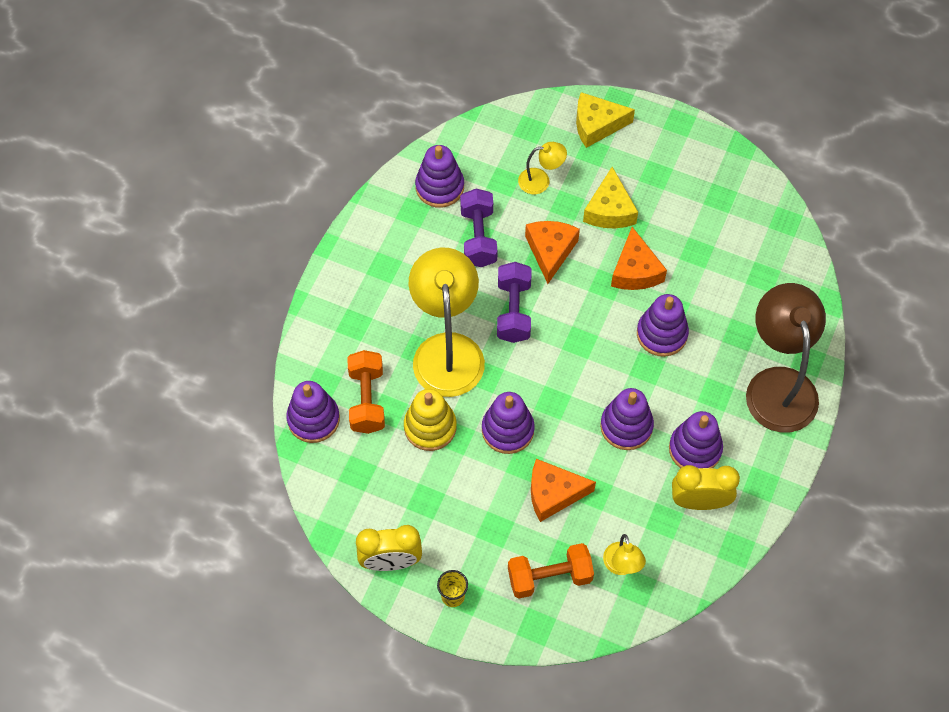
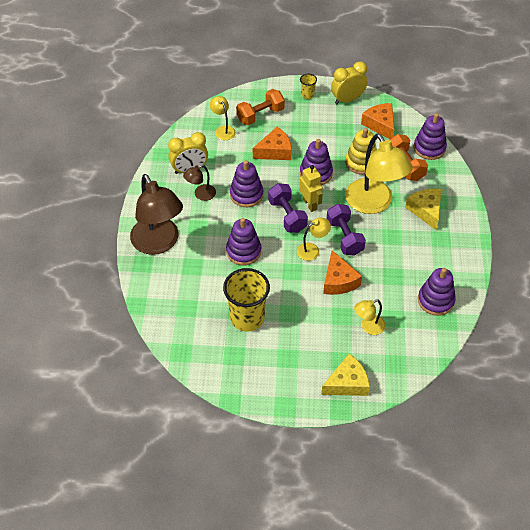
camera: 160 degrees right, 10 degrees down
(478, 237) = (391, 275): purple dumbbell -> purple dumbbell (287, 216)
(539, 379) = (310, 204): none -> yellow robot
(566, 306) = (312, 250): none -> yellow lamp
(609, 210) = (310, 321): yellow cheese -> yellow cheese (425, 210)
(635, 270) = (276, 285): orange cheese -> orange cheese (380, 125)
(688, 239) = (247, 318): none -> yellow cup
(695, 449) = (201, 194): purple stacking toy -> brown lamp

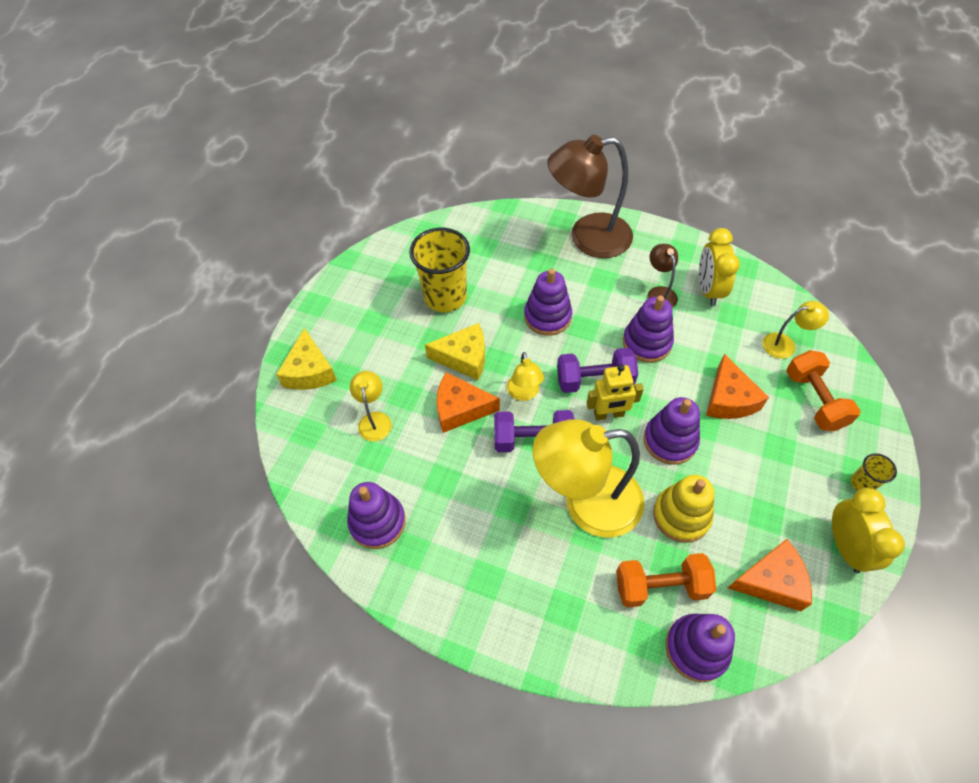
camera: 110 degrees right, 5 degrees up
(425, 210) = (550, 579): yellow cheese -> yellow cheese (464, 357)

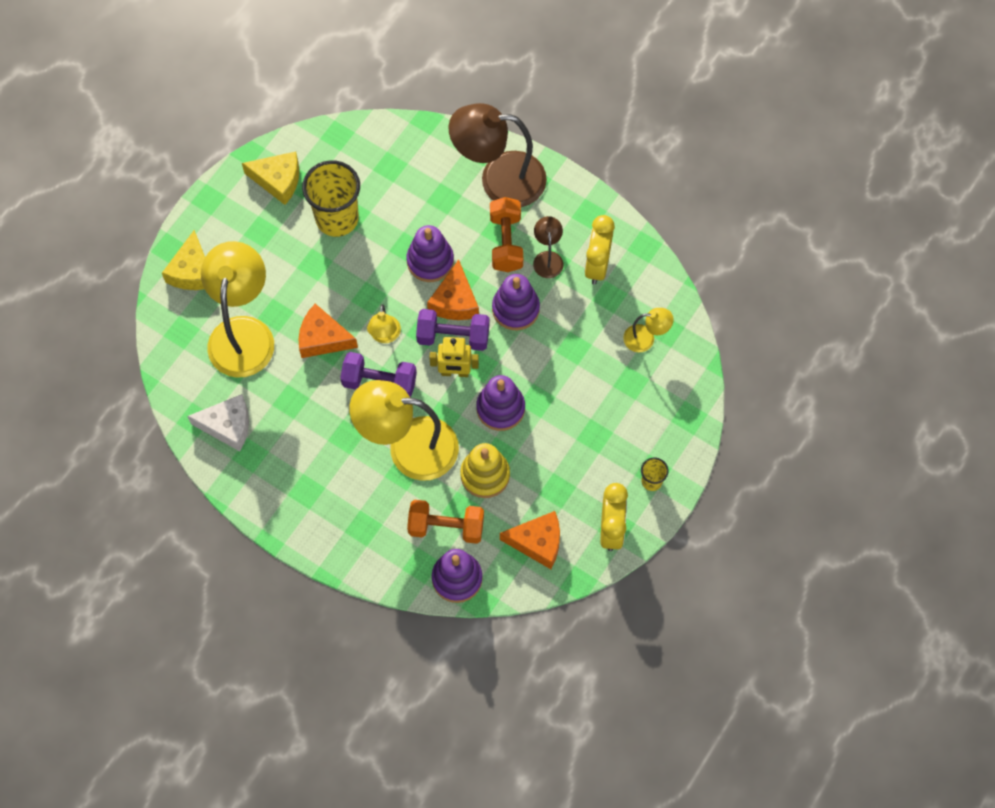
camera: 10 degrees right, 10 degrees up
(374, 420) = (243, 333): yellow lamp -> yellow lamp, size x2.16
(377, 522) = (227, 426): purple stacking toy -> white cheese
(464, 357) = (339, 288): yellow cheese -> yellow cheese (278, 180)
(729, 399) = (569, 381): orange cheese -> orange cheese (455, 301)
(814, 400) = (646, 398): orange dumbbell -> orange dumbbell (506, 242)

